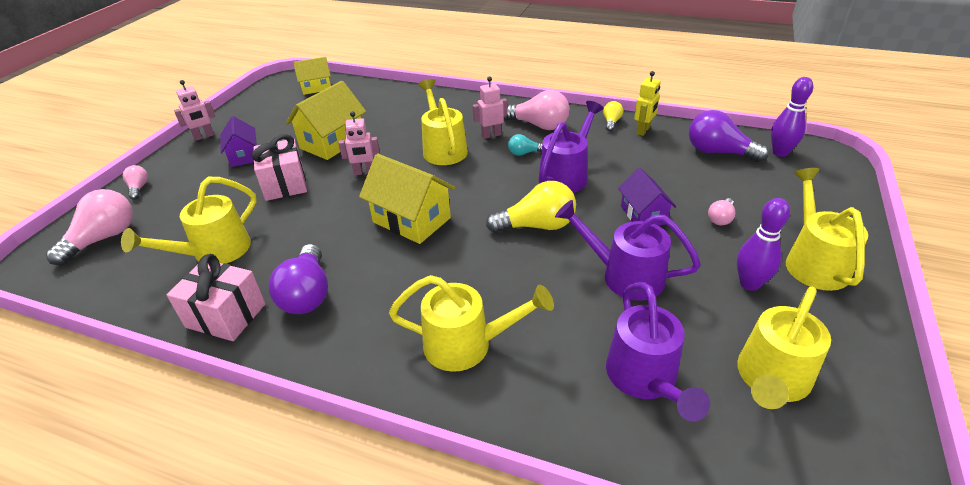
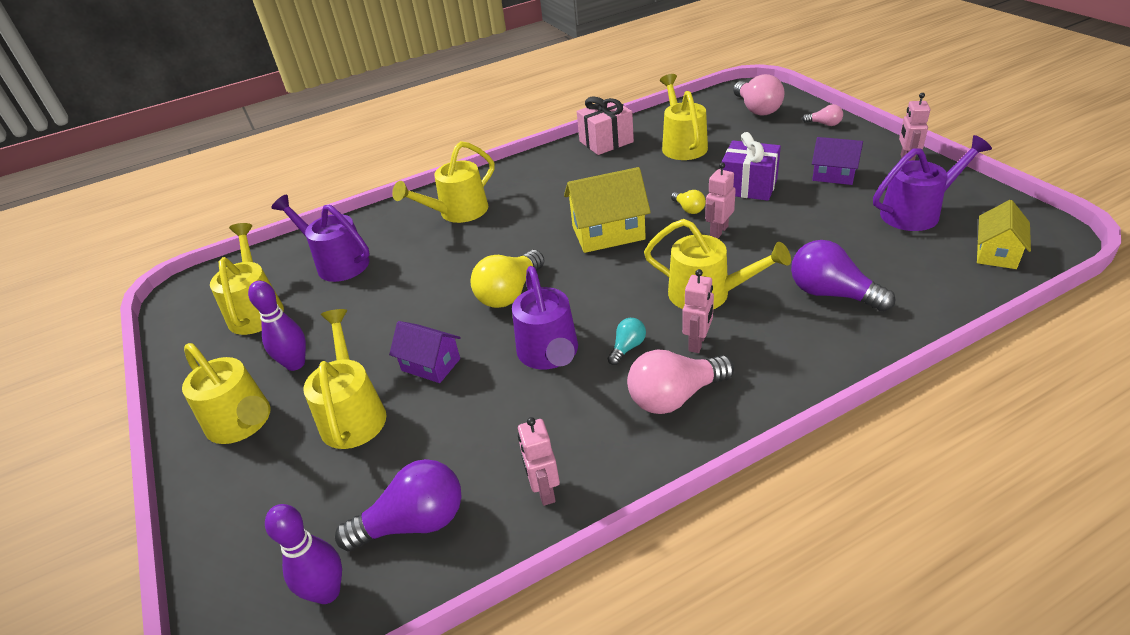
camera: 135 degrees right, 0 degrees up
(285, 184) = (749, 187): pink gift -> purple gift
(307, 294) = (585, 170): purple light bulb -> purple light bulb (831, 294)
(332, 142) = (807, 228): yellow house -> none
(611, 122) = (601, 474): yellow light bulb -> yellow light bulb (688, 209)
(623, 275) = (401, 305): purple watering can -> purple watering can (917, 212)
(643, 130) = (544, 491): yellow robot -> pink robot
(720, 218) = (353, 413): pink light bulb -> yellow watering can

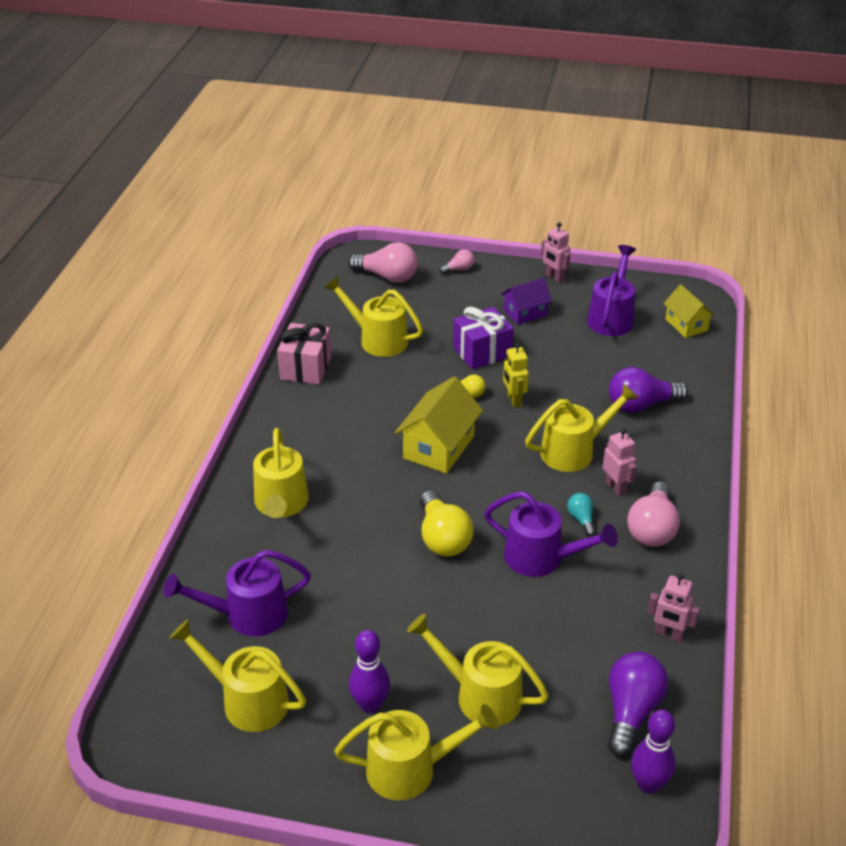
camera: 55 degrees left, 0 degrees up
(431, 365) = (475, 625): purple house -> none
(718, 231) = (513, 400): pink robot -> yellow robot

